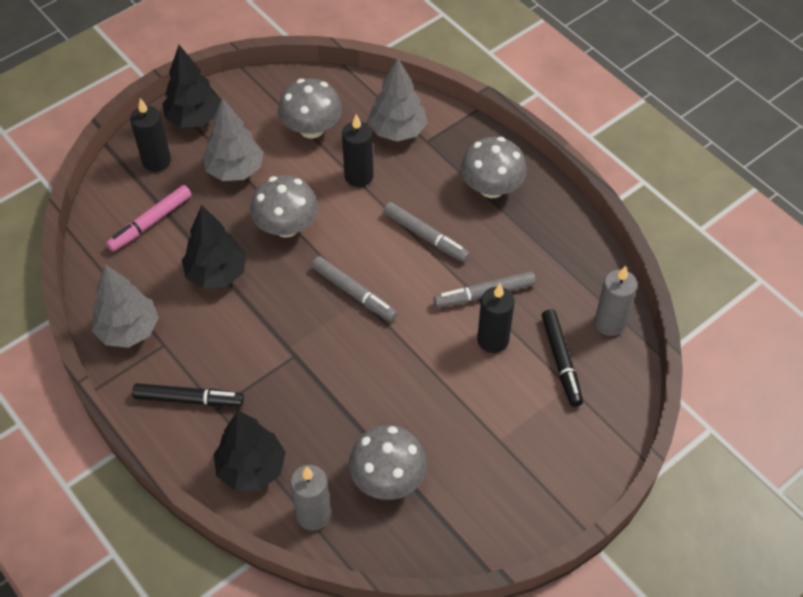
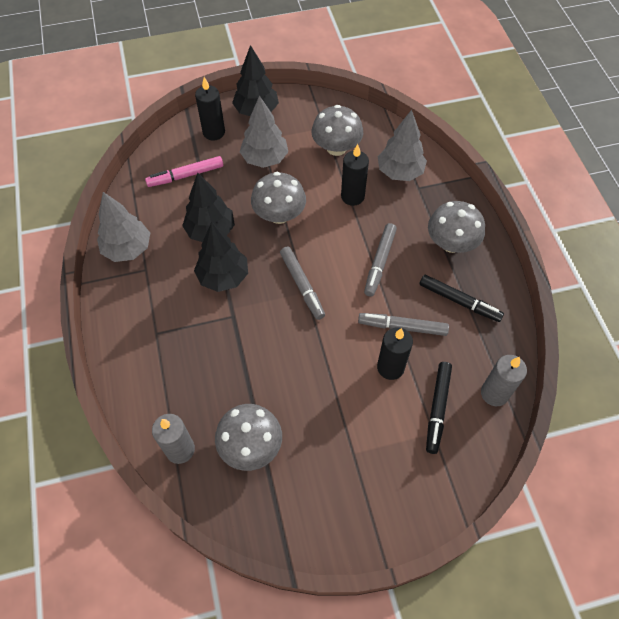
camera: 25 degrees right, 5 degrees up
(189, 399) = (140, 318): black marker -> black marker (459, 301)
(251, 469) = (155, 392): black tree -> black tree (223, 277)
(425, 236) = (379, 262): grey marker -> grey marker turned 45 degrees clockwise

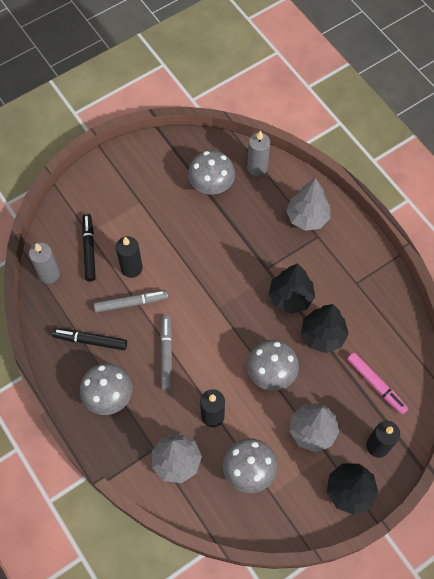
camera: 160 degrees right, 5 degrees up
(127, 249) = (381, 295): grey tree -> grey tree (307, 217)
(185, 175) = (376, 385): pink marker -> pink marker turned 90 degrees clockwise
(302, 285) = (223, 311): grey marker -> none

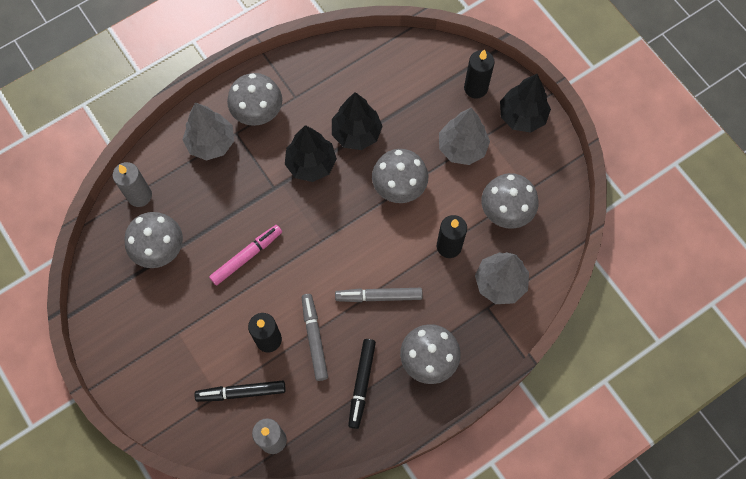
camera: 90 degrees left, 5 degrees up
(340, 252) = (257, 111): none -> grey mushroom
(376, 385) = (411, 85): pink marker -> pink marker (247, 256)

